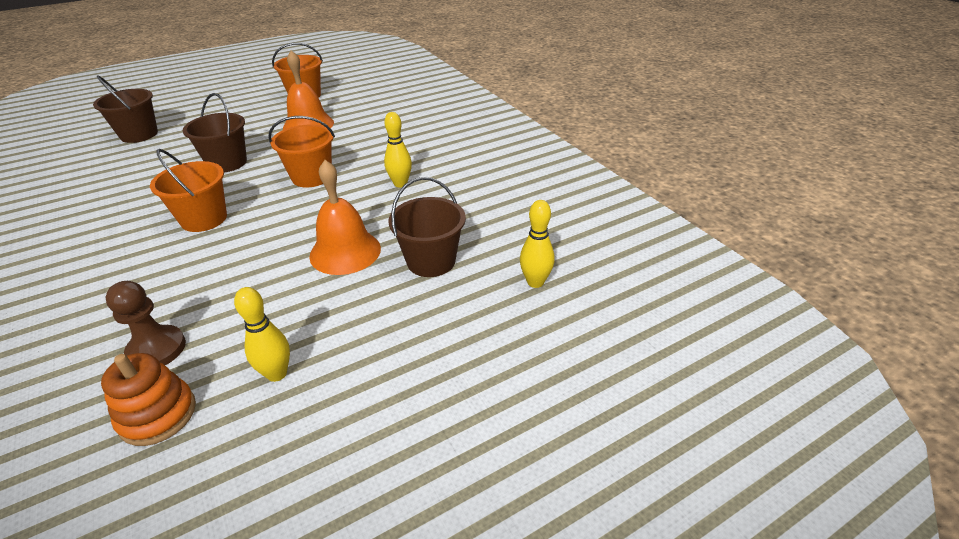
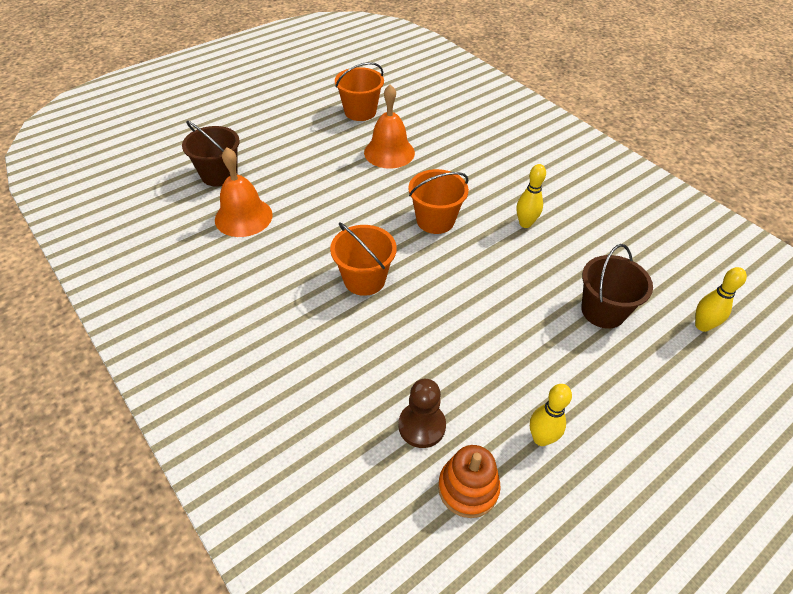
camera: 10 degrees left, 10 degrees up
(227, 163) = (339, 207): brown bucket -> none
(345, 252) = (521, 307): orange bell -> orange bell (243, 217)

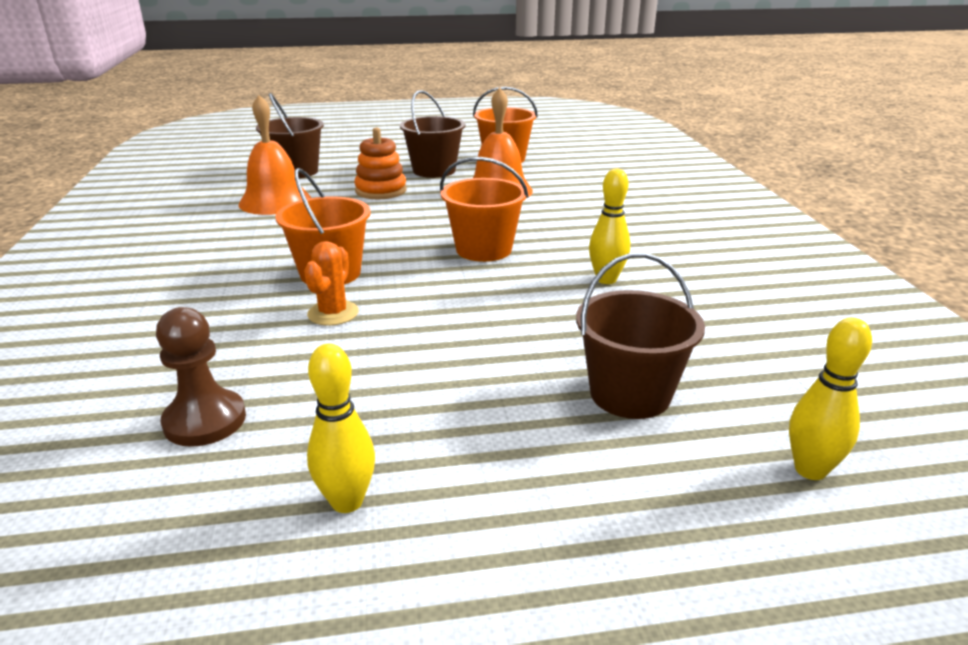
camera: 30 degrees right, 20 degrees down
(323, 141) = (434, 170): none -> brown bucket
(403, 314) = (333, 313): none -> orange cactus
(468, 488) = (165, 513): orange stacking toy -> orange stacking toy (381, 191)

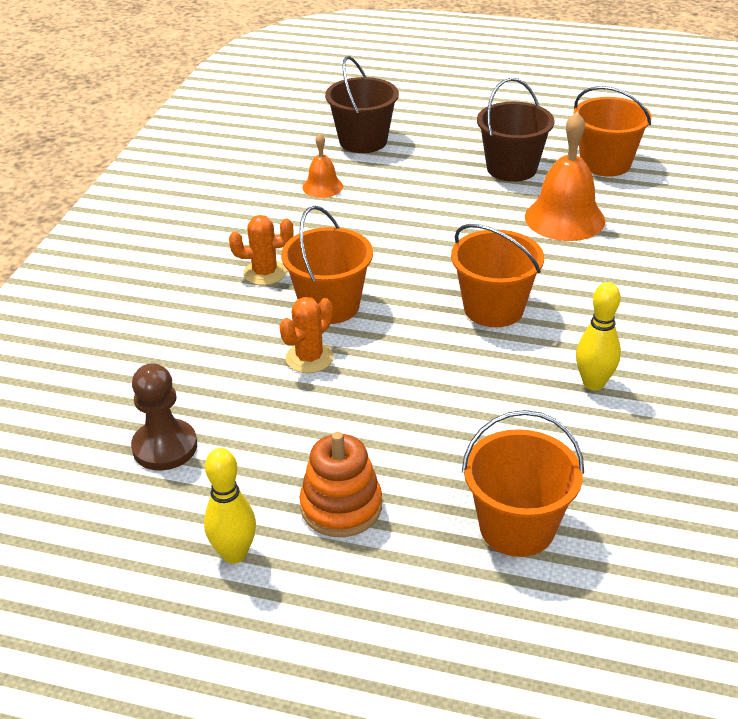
camera: 25 degrees right, 10 degrees up
(250, 263) = (265, 273): none -> orange cactus
(275, 201) = (322, 187): orange bell -> orange bell, size x0.54
(381, 191) = (436, 192): orange stacking toy -> orange stacking toy (341, 507)
(630, 394) = (517, 527): brown bucket -> orange bucket
(810, 470) = (618, 653): yellow bowling pin -> none

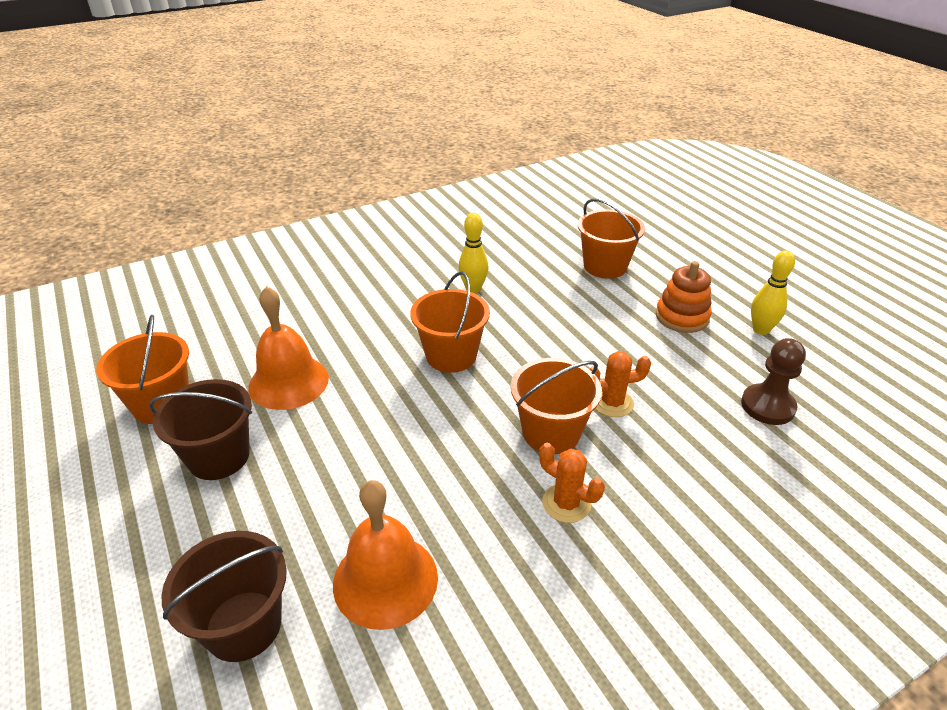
camera: 135 degrees left, 0 degrees up
(322, 187) = (385, 580): orange bell -> orange bell, size x1.86

